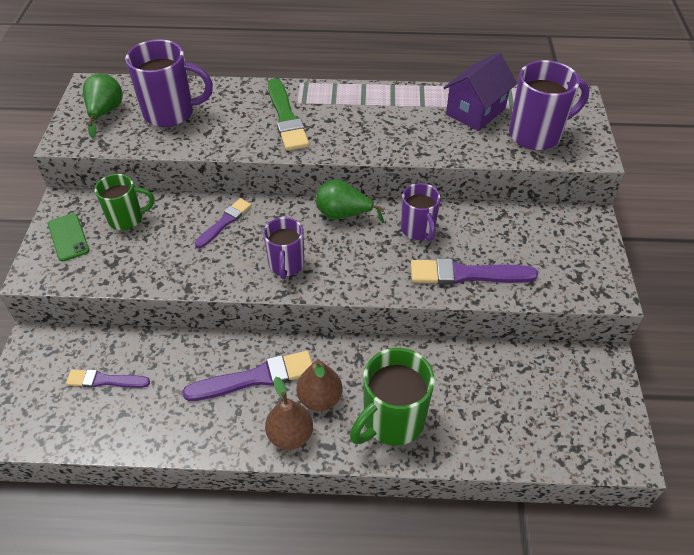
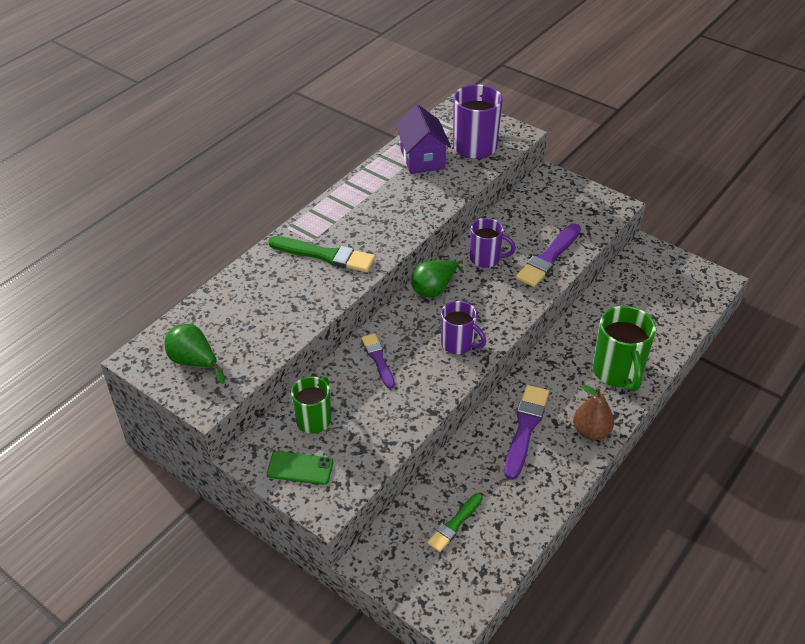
camera: 55 degrees left, 5 degrees down
(105, 380) = (455, 524): purple brush -> green brush
(171, 113) = (242, 319): purple mug -> none
(320, 398) = (571, 400): brown pear -> none

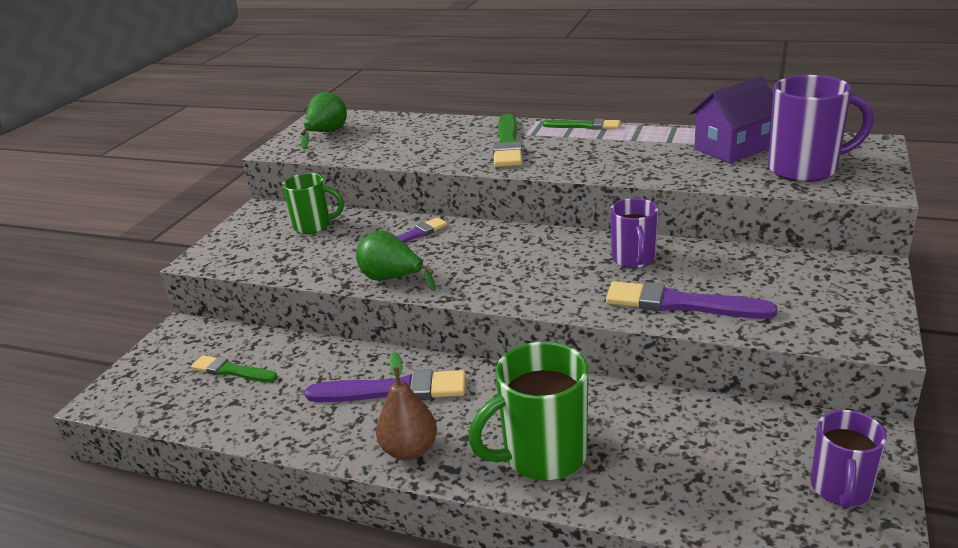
camera: 75 degrees right, 15 degrees down
(300, 468) = (249, 235): green phone -> none
(323, 207) = (584, 126): none -> green brush
(434, 289) = (548, 240): green pear -> green pear (392, 279)
(458, 344) = (463, 275): purple mug -> purple mug (840, 489)

